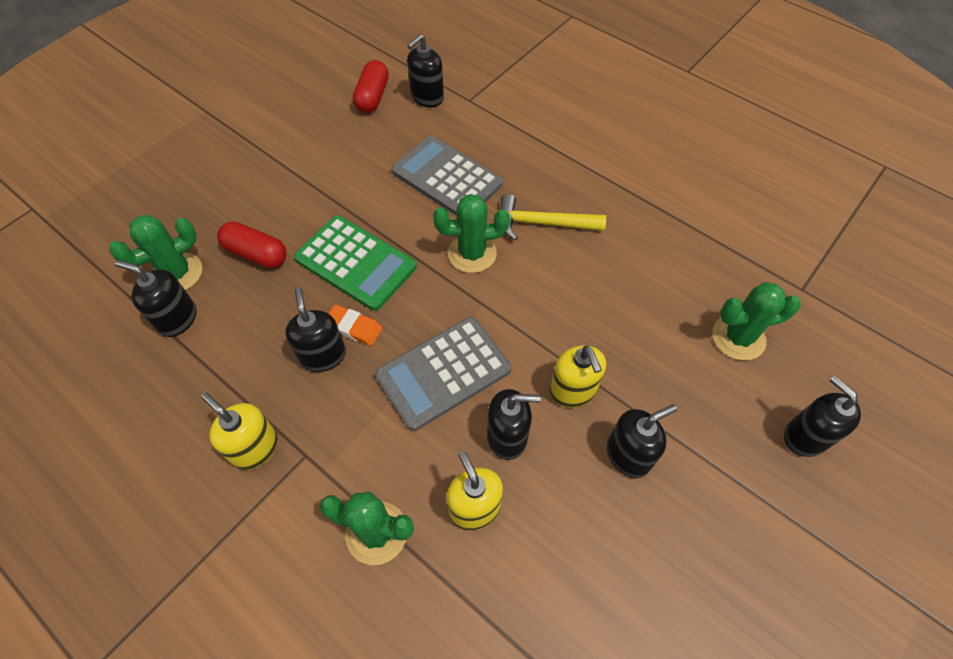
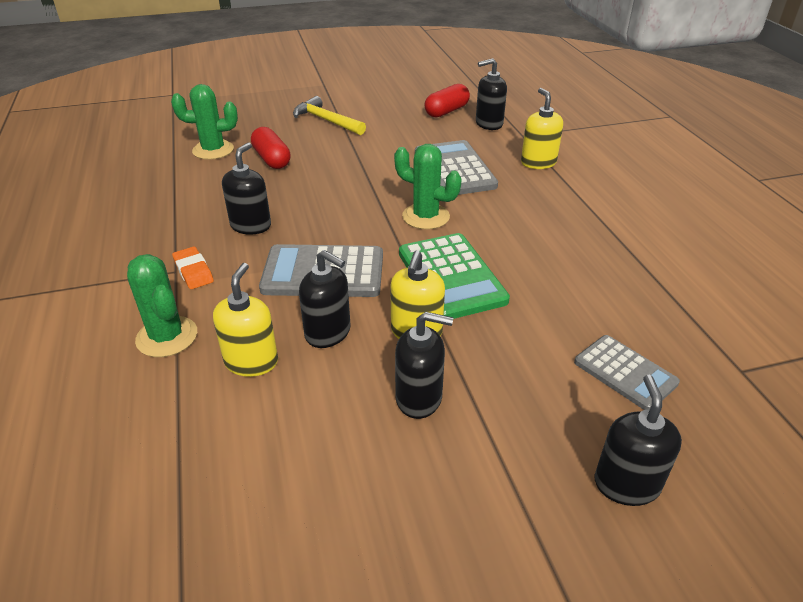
camera: 35 degrees right, 20 degrees down
(177, 319) = (186, 170): black soap dispenser -> none
(255, 448) = (150, 252): yellow soap dispenser -> yellow soap dispenser (538, 163)
(354, 327) = (289, 220): orange eraser -> orange eraser (193, 271)
(355, 263) = (331, 188): green calculator -> green calculator (451, 277)
(543, 223) = (507, 222): yellow hammer -> yellow hammer (326, 121)
(738, 337) = (625, 373): green cactus -> grey calculator

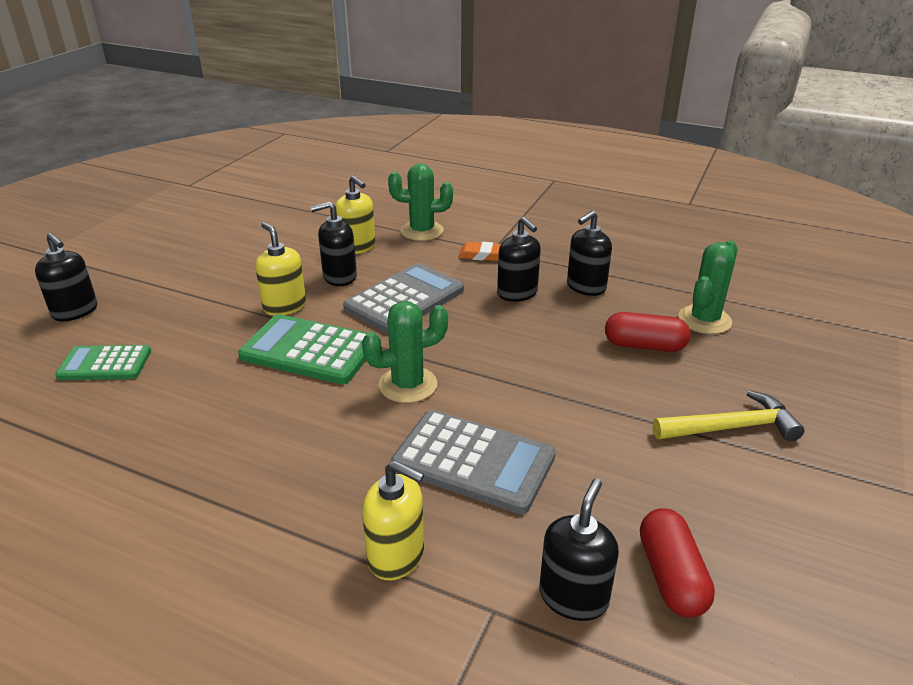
camera: 130 degrees right, 5 degrees down
(419, 398) = (238, 282): black soap dispenser -> black soap dispenser (586, 287)
(625, 373) = (105, 364): grey calculator -> green calculator

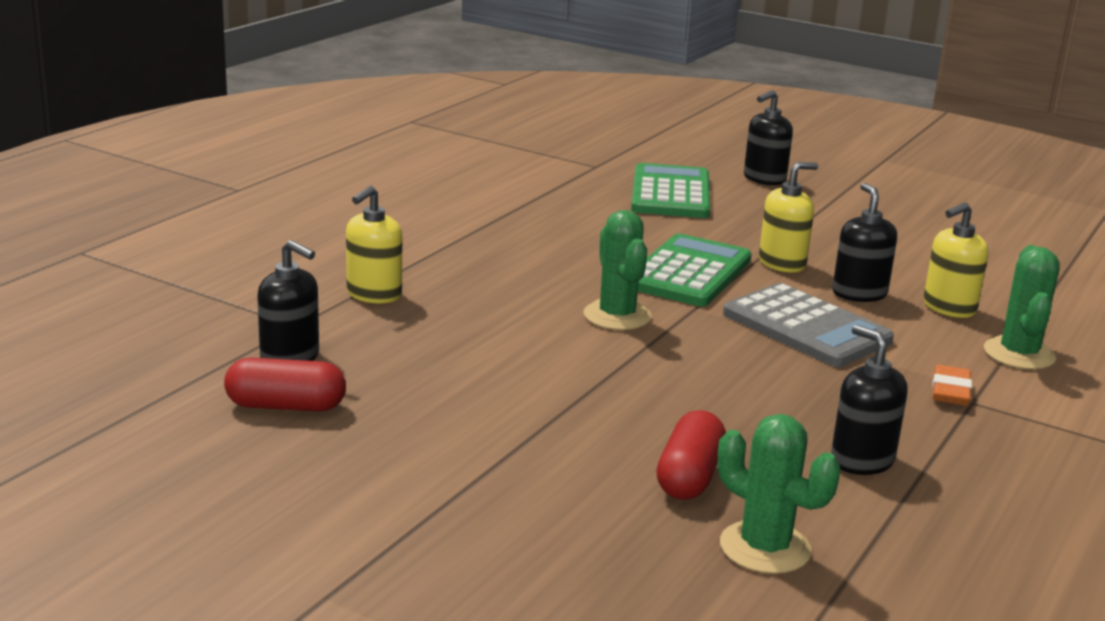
camera: 95 degrees right, 10 degrees down
(105, 364) = (671, 193): green calculator -> green calculator, size x1.56
(473, 462) = (480, 336): grey calculator -> none
(517, 293) = (833, 403): black soap dispenser -> none
(731, 427) = (490, 498): yellow hammer -> none

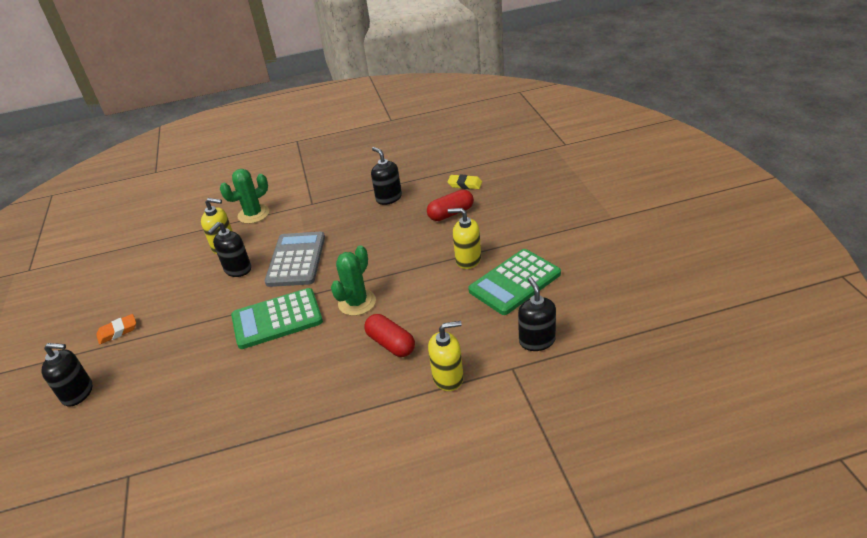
camera: 130 degrees left, 15 degrees up
(286, 406) = (563, 307): red capsule -> red capsule (391, 344)
(671, 193) = (153, 405): green calculator -> green calculator (514, 282)
(765, 548) = (465, 184): green cactus -> yellow eraser
(782, 263) = (226, 305): yellow soap dispenser -> yellow soap dispenser (468, 259)
(861, 460) = (388, 198): black soap dispenser -> black soap dispenser turned 135 degrees clockwise
(950, 391) = (309, 210): orange eraser -> orange eraser (117, 331)

